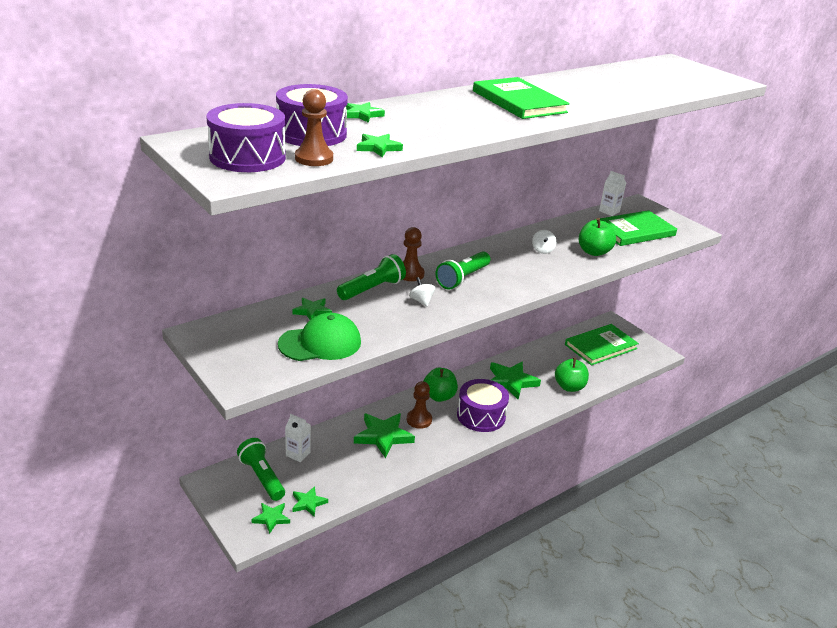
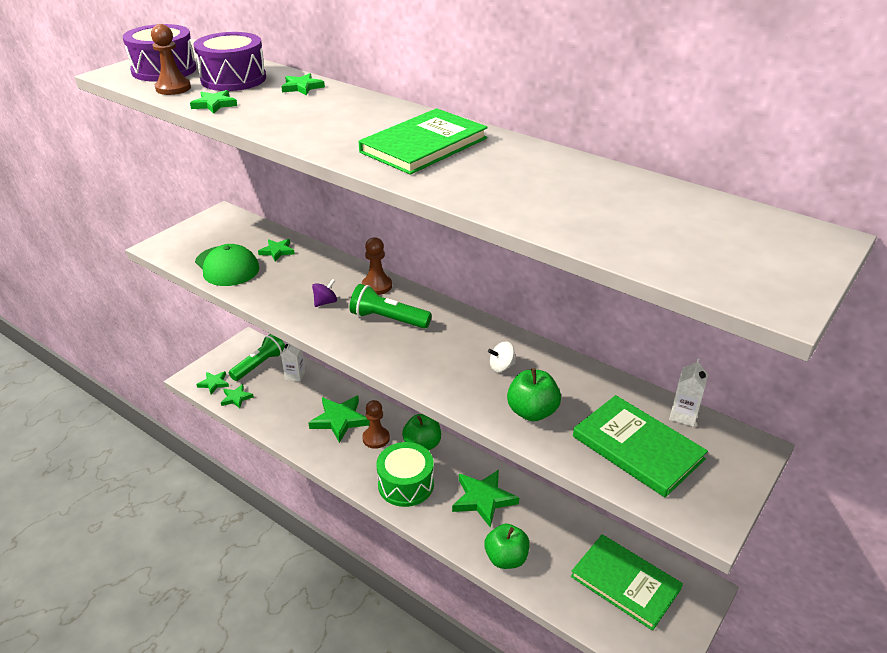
camera: 75 degrees right, 5 degrees up
(372, 289) = (333, 272): green flashlight -> none
(421, 301) = (325, 302): white spinning top -> purple spinning top
(481, 416) = (406, 484): purple drum -> green drum

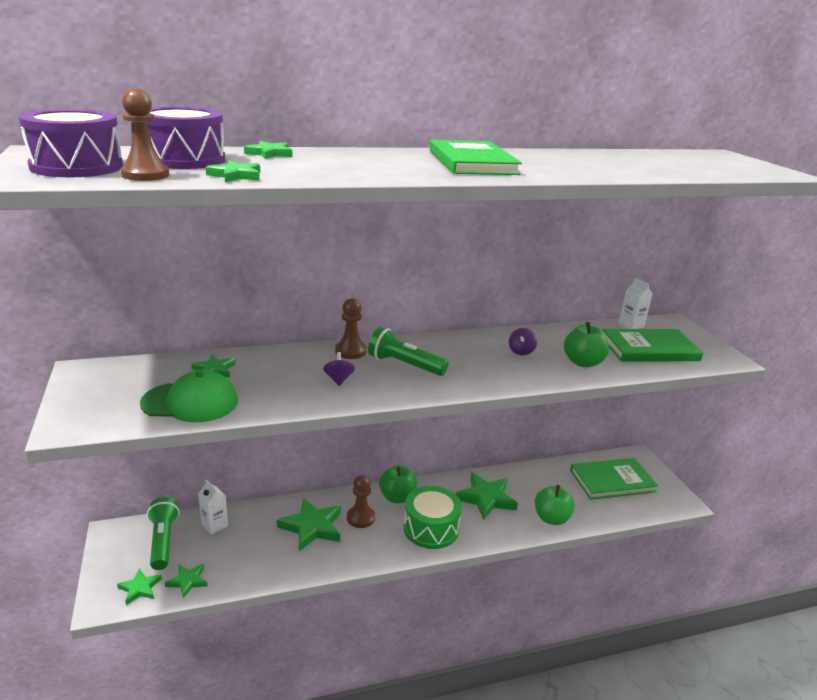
camera: 55 degrees left, 10 degrees down
(388, 319) = (404, 365): green flashlight -> green flashlight turned 60 degrees clockwise
(501, 366) = (521, 351): white spinning top -> purple spinning top

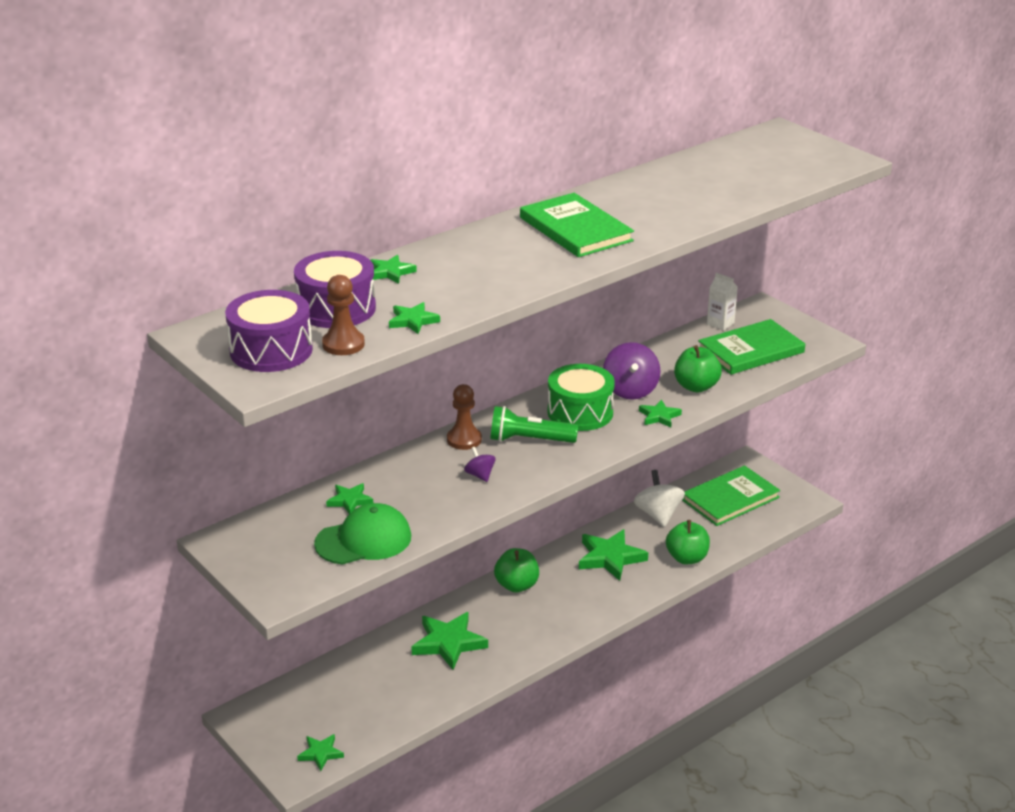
camera: 20 degrees left, 5 degrees up
(163, 541) = (303, 706): green flashlight -> none
(188, 581) = (363, 732): green star -> green star (659, 416)
(214, 525) = (344, 674): white carton -> none
(360, 518) = (492, 618): brown pawn -> none
(431, 528) = (572, 606): green drum -> green drum (580, 412)
(521, 351) = (630, 390): purple spinning top -> purple spinning top, size x1.85
(544, 476) = (658, 515): none -> white spinning top

